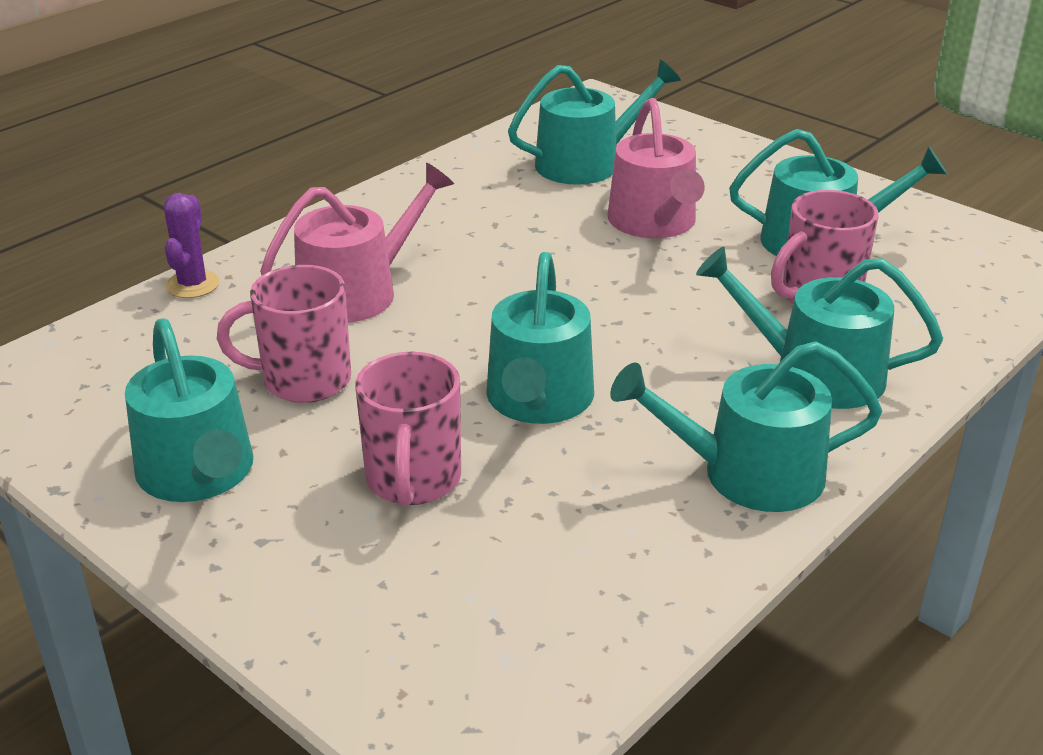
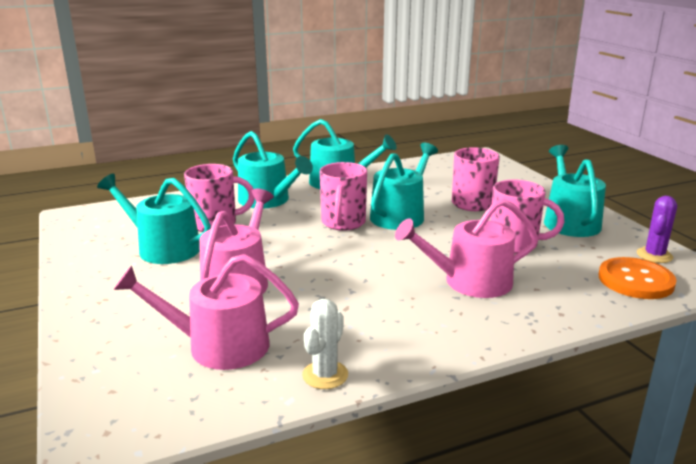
camera: 155 degrees left, 10 degrees down
(109, 352) = (635, 280): none -> orange button
(192, 285) = (588, 312): purple cactus -> purple cactus (654, 255)
(462, 164) = (325, 375): none -> white cactus
(587, 163) = (218, 345): turquoise watering can -> pink watering can
(622, 353) = (343, 223): none -> pink mug

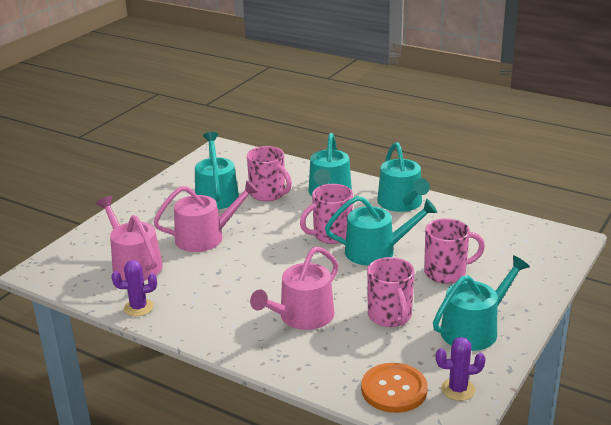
camera: 55 degrees right, 5 degrees up
(325, 375) = (138, 308): white cactus -> purple cactus
(469, 282) = (301, 317): pink watering can -> pink watering can turned 90 degrees counterclockwise

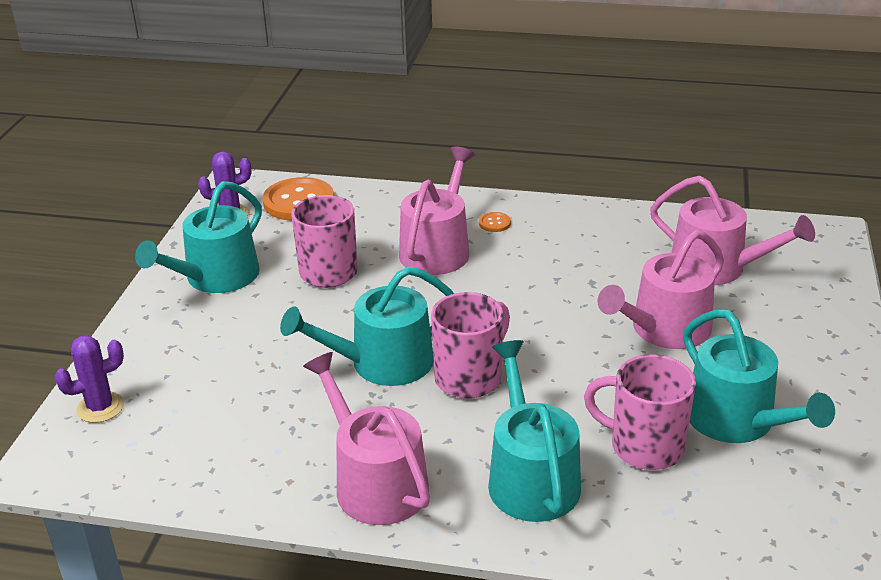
camera: 160 degrees right, 5 degrees up
(138, 308) = (643, 219): purple cactus -> purple cactus (100, 407)
(246, 329) = (494, 223): none -> orange button
(402, 203) = (375, 482): turquoise watering can -> pink watering can
(446, 273) = (263, 348): pink mug -> none

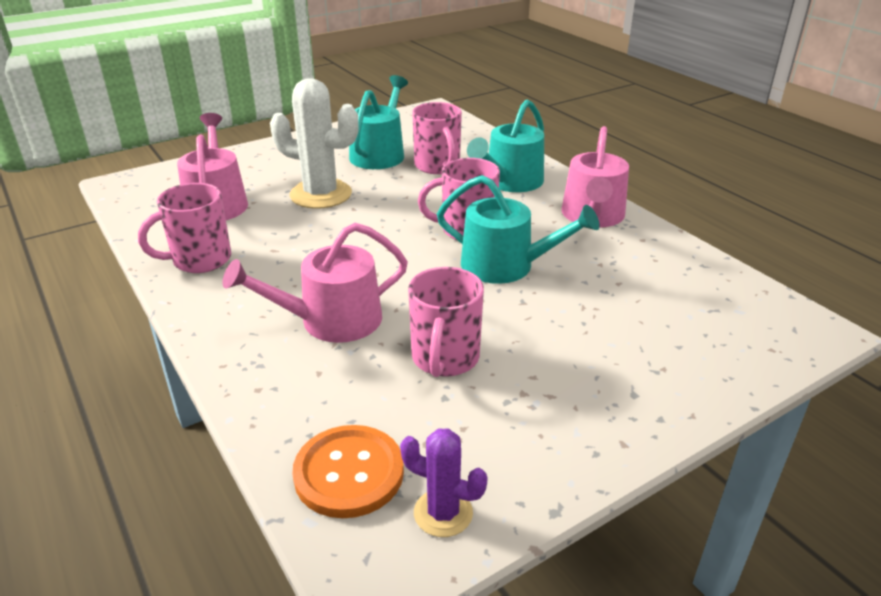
camera: 135 degrees left, 0 degrees up
(100, 407) = (754, 350): purple cactus -> none
(215, 277) = (552, 421): turquoise watering can -> none
(494, 223) = (250, 314): orange button -> none
(606, 228) = (200, 260): none -> pink mug
(664, 330) = (321, 194): pink watering can -> white cactus

